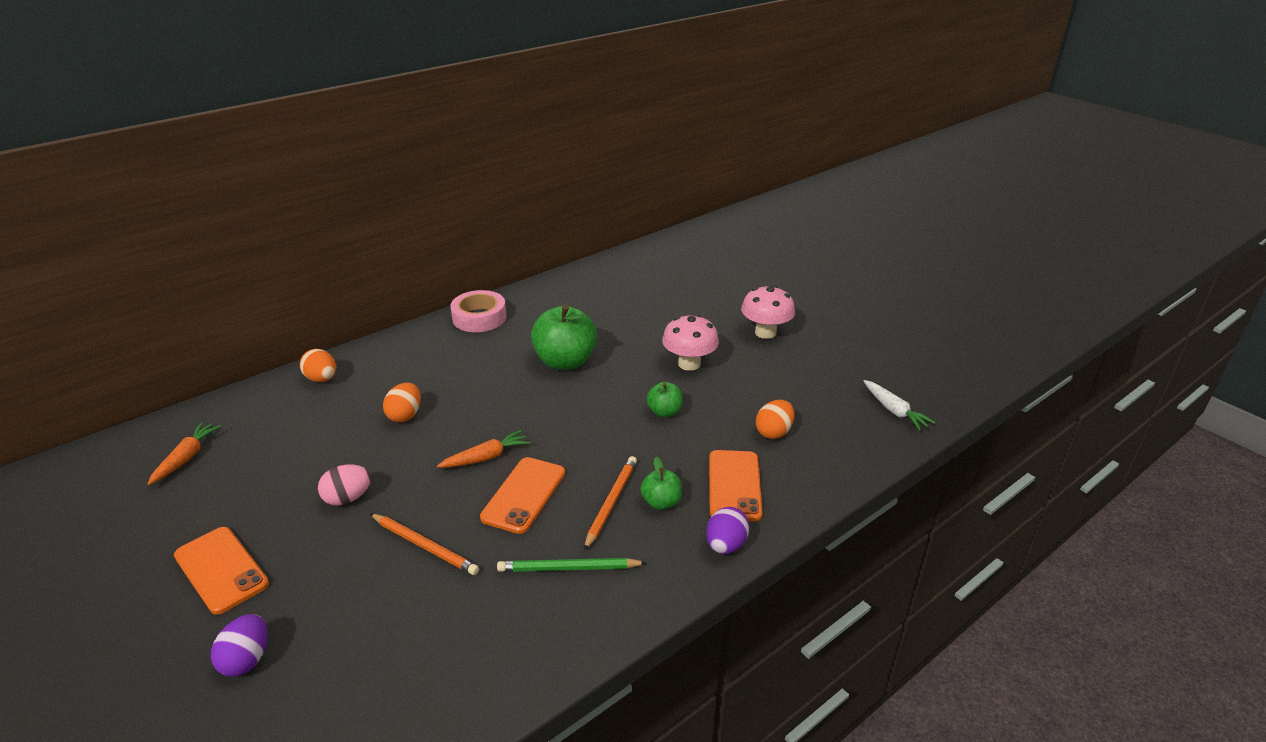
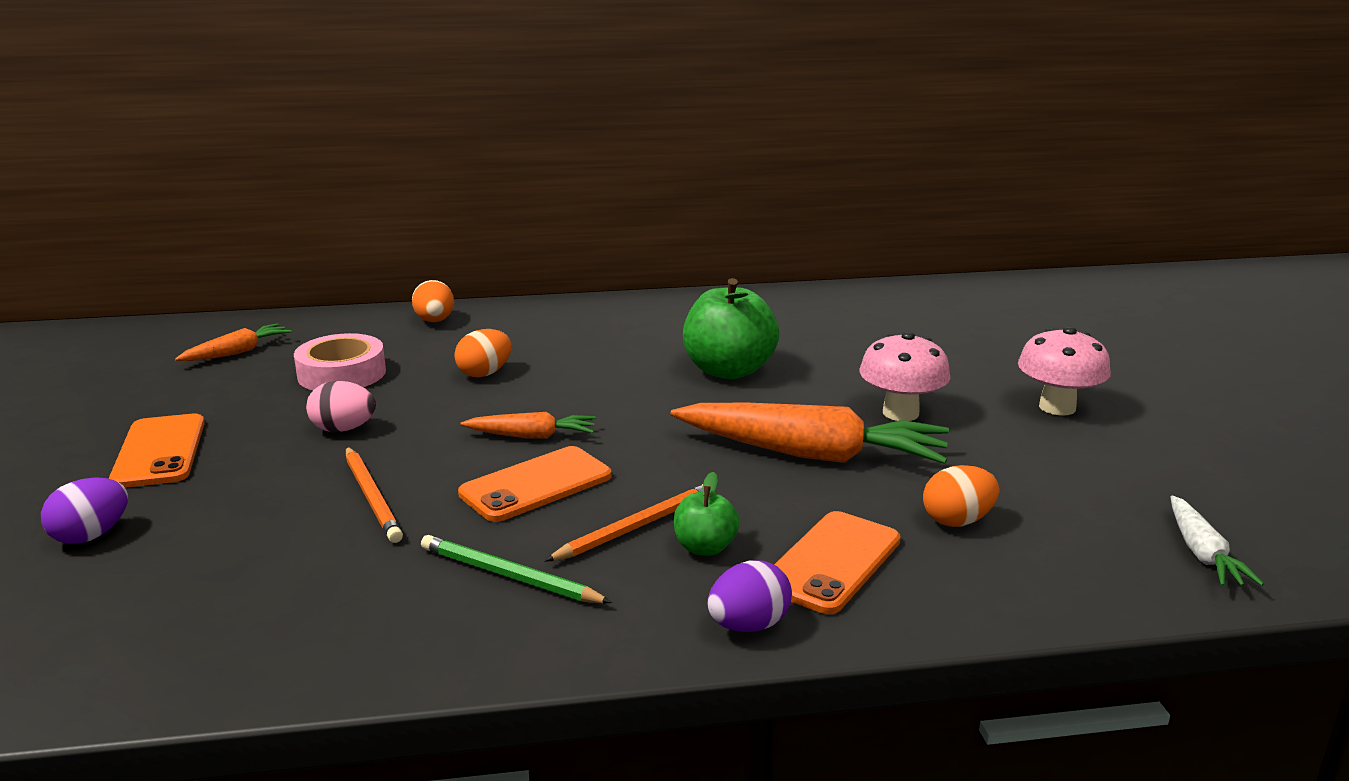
camera: 30 degrees right, 10 degrees down
(479, 317) = (666, 306): pink tape -> pink tape (342, 374)
(664, 412) = (811, 454): green apple -> orange carrot

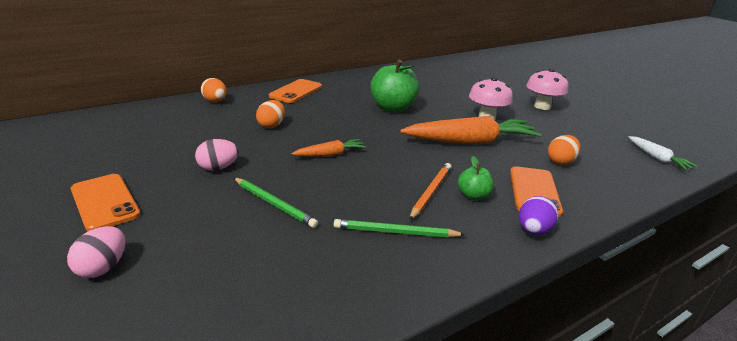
camera: 25 degrees left, 5 degrees up
(91, 535) = (103, 268): purple egg -> pink egg
(237, 352) = (104, 133): orange carrot -> none
(342, 374) = (186, 137): pink tape -> none
(372, 497) = (274, 204): orange pencil -> green pencil
(536, 485) = (359, 180): orange phone -> orange phone (296, 91)

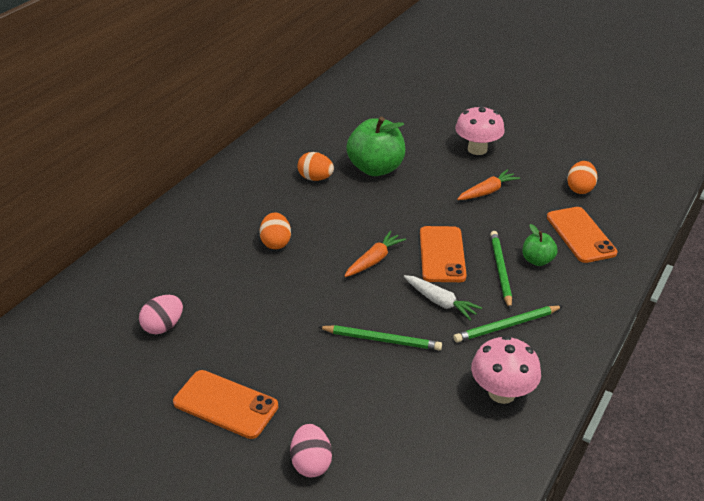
camera: 25 degrees left, 10 degrees up
(215, 101) = (172, 229): orange egg -> orange egg (315, 178)
(218, 168) = (285, 320): pink egg -> pink egg (163, 326)
(296, 91) = (246, 178): orange phone -> orange phone (442, 254)
(431, 192) = (500, 270): orange pencil -> green pencil
(470, 142) = (487, 191): orange carrot -> orange carrot, size x0.50
(533, 230) = (606, 279): purple egg -> none
(542, 106) = (517, 112): pink mushroom -> pink mushroom (502, 392)
(657, 158) = (652, 153): white carrot -> white carrot (440, 302)

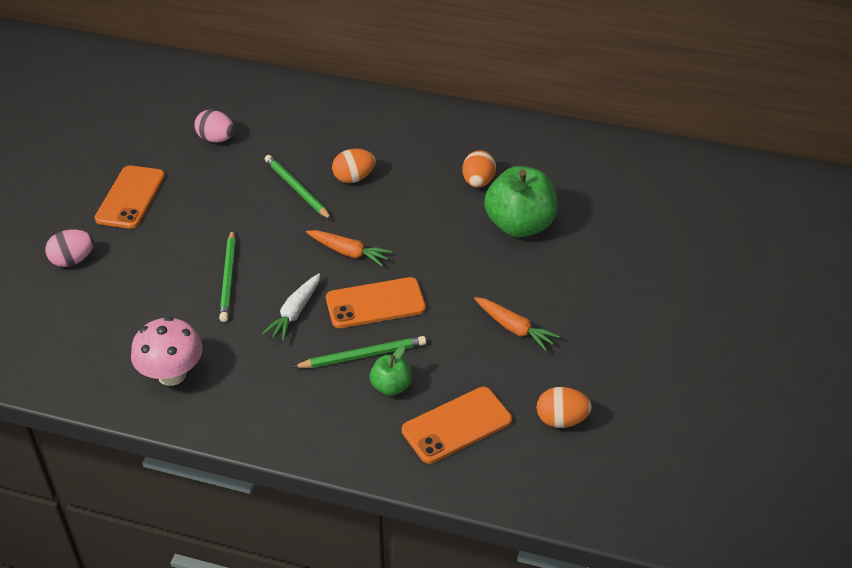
camera: 75 degrees right, 5 degrees up
(477, 149) = (607, 308): pink mushroom -> none
(507, 326) = (270, 369): green pencil -> green pencil (296, 189)

